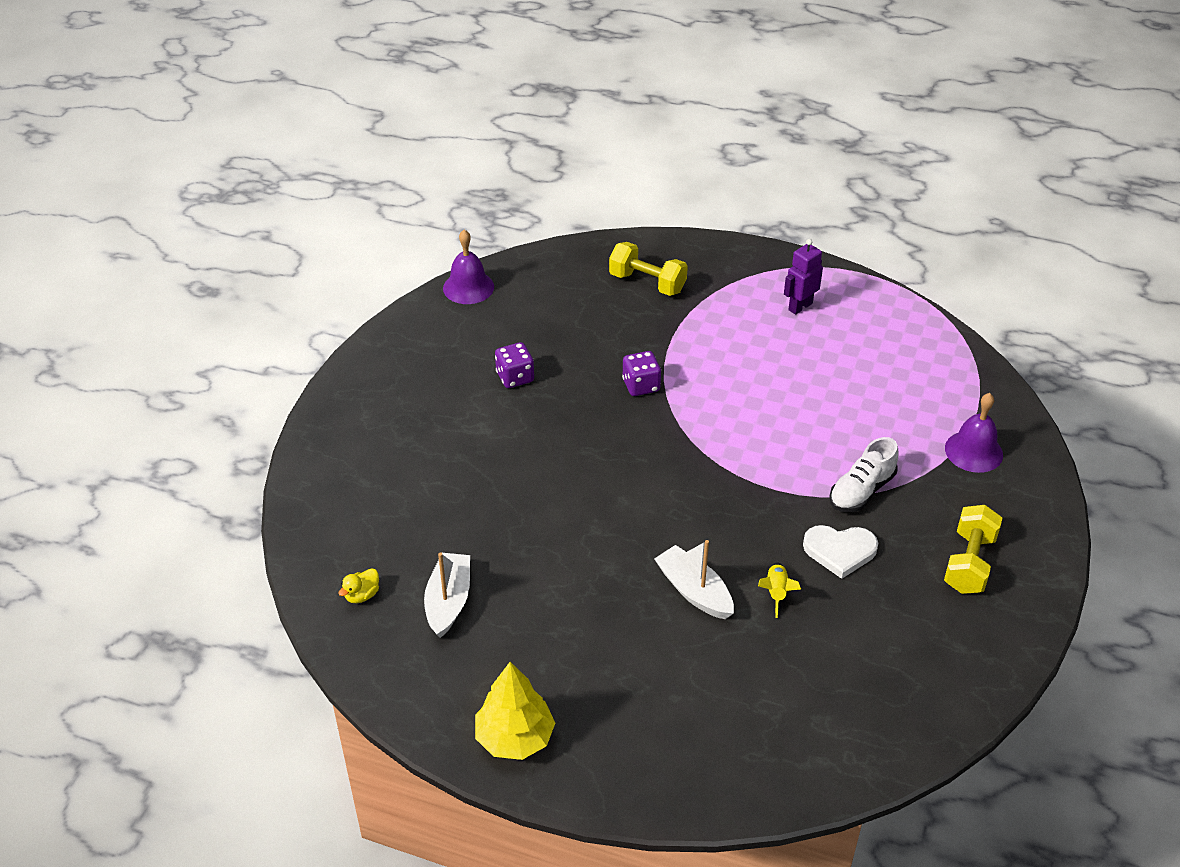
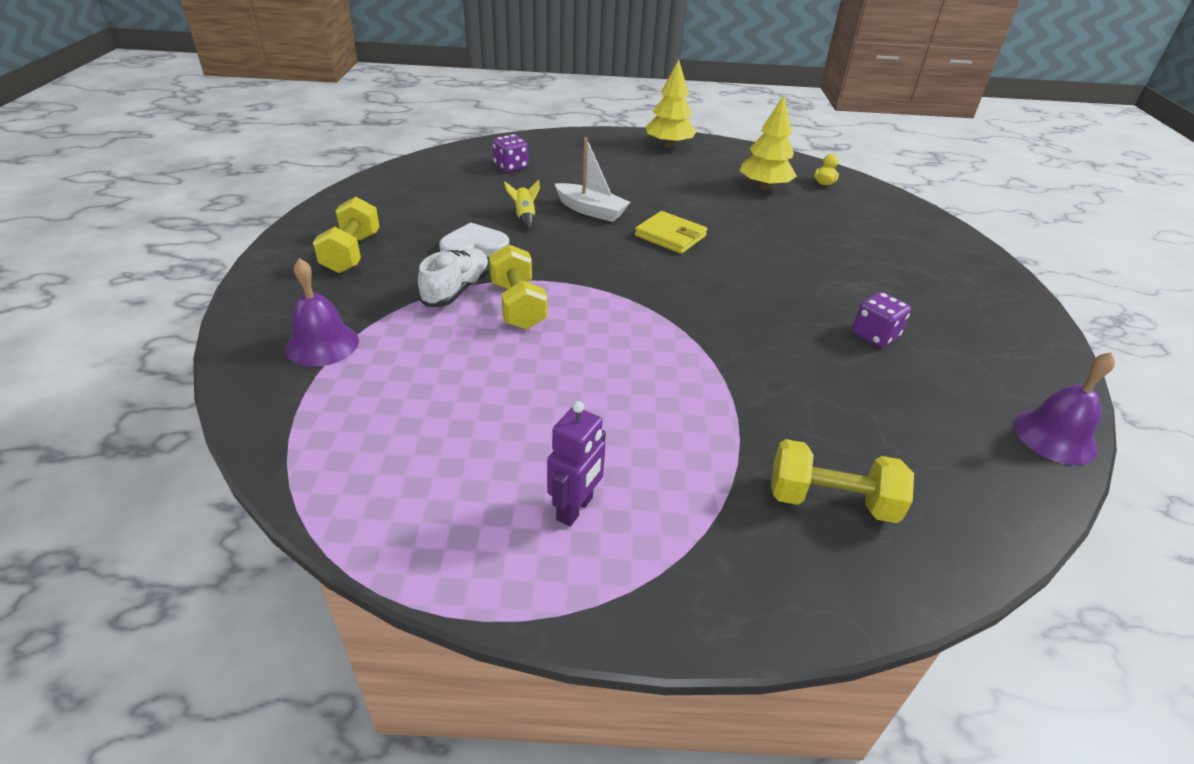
camera: 160 degrees right, 5 degrees down
(448, 601) = (764, 187): white boat -> yellow tree
(622, 529) = (670, 236): none -> yellow wallet
(641, 385) = (734, 350): purple dice -> purple dice (511, 167)
(807, 462) = (518, 305): none -> yellow dumbbell

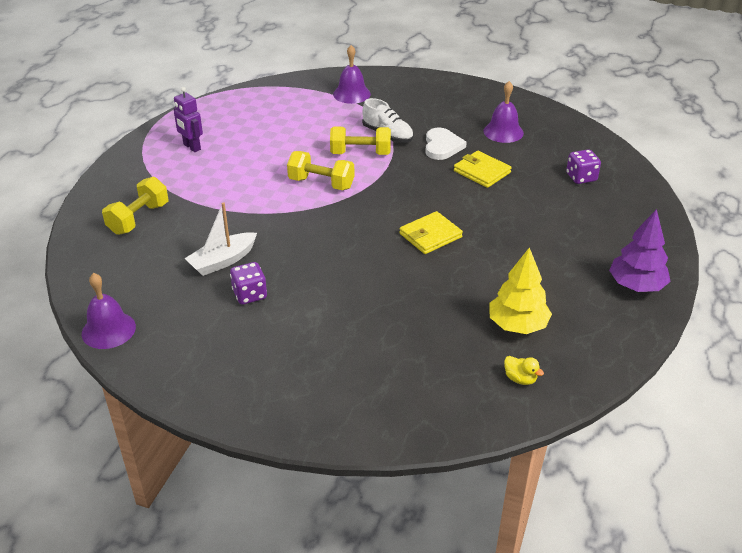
camera: 110 degrees right, 0 degrees up
(352, 253) = (447, 104): yellow dumbbell -> yellow dumbbell (321, 183)
(424, 210) = (503, 132): none -> purple bell
(525, 217) = (482, 172): yellow rocket -> yellow wallet
(591, 210) = (486, 204): white boat -> white boat (223, 261)
(669, 145) = (636, 286): yellow tree -> purple tree

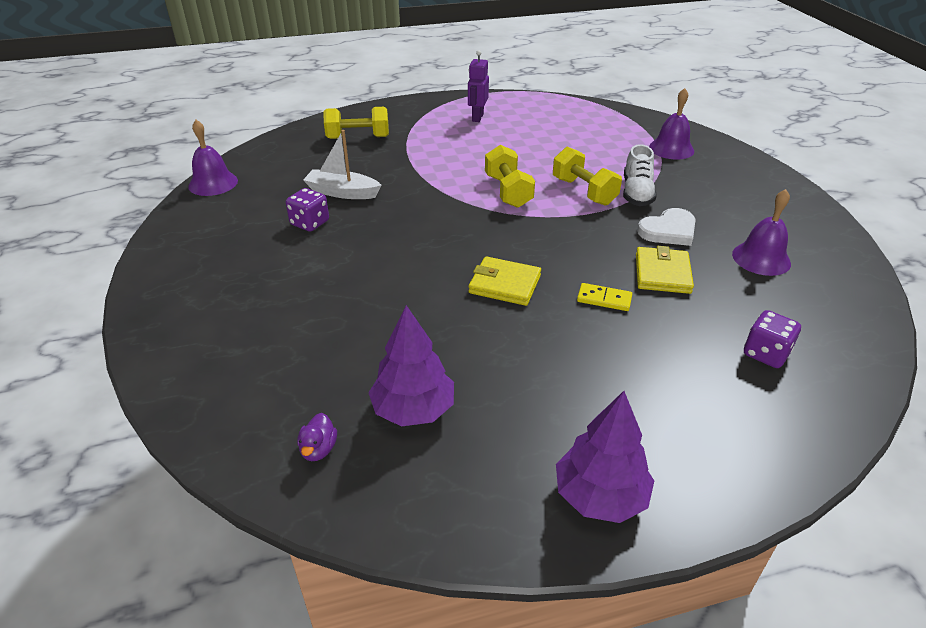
camera: 55 degrees right, 0 degrees up
(484, 205) = (604, 299): none -> yellow domino
(517, 325) = (413, 409): yellow tree -> purple tree
(520, 379) = (318, 449): yellow duck -> purple duck

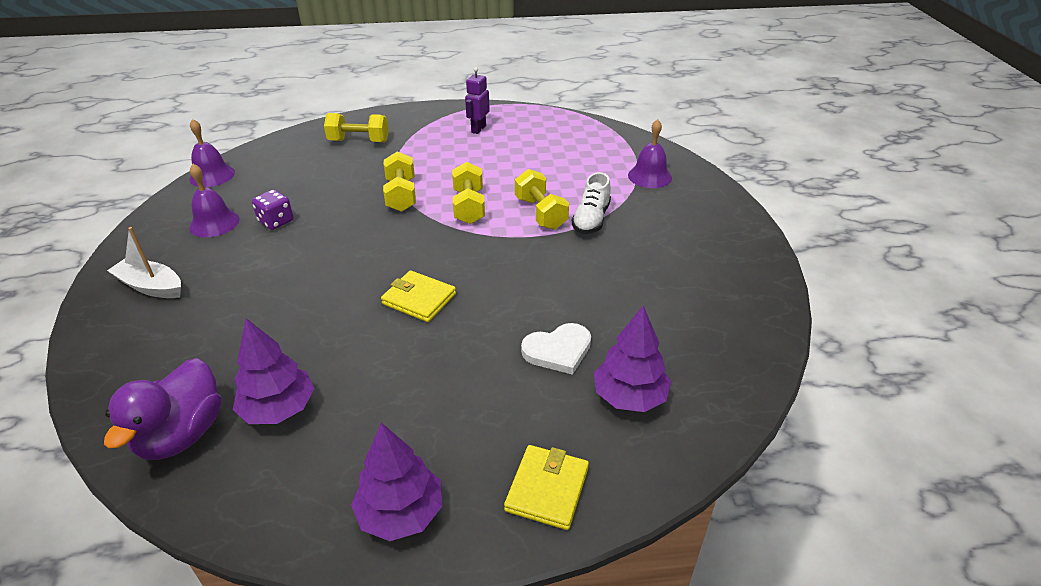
camera: 10 degrees right, 0 degrees up
(318, 449) = (182, 434): purple duck -> purple duck, size x2.37
(342, 192) = (319, 194): white boat -> white boat (151, 286)
(431, 186) = (401, 195): none -> yellow dumbbell
(604, 299) = (503, 324): yellow domino -> none
(662, 273) = (572, 304): yellow wallet -> yellow wallet (547, 489)
(668, 230) = (601, 261): white heart -> white heart (558, 350)
(761, 258) = (678, 299): purple bell -> purple bell (214, 223)
(765, 353) = (629, 396): purple dice -> purple tree

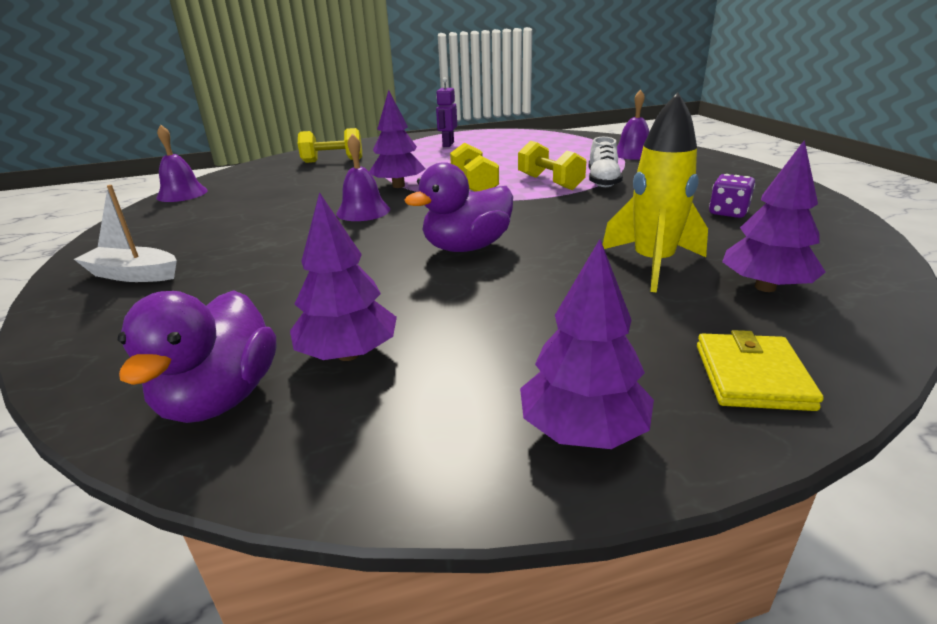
camera: 10 degrees left, 10 degrees down
(214, 223) = (197, 223): purple bell -> purple bell (363, 211)
(276, 221) = (269, 214): purple dice -> purple dice (728, 212)
(401, 195) = (398, 186): yellow dumbbell -> purple tree
(419, 299) = (467, 247): yellow wallet -> purple duck
(558, 350) = (652, 264): white heart -> yellow rocket

